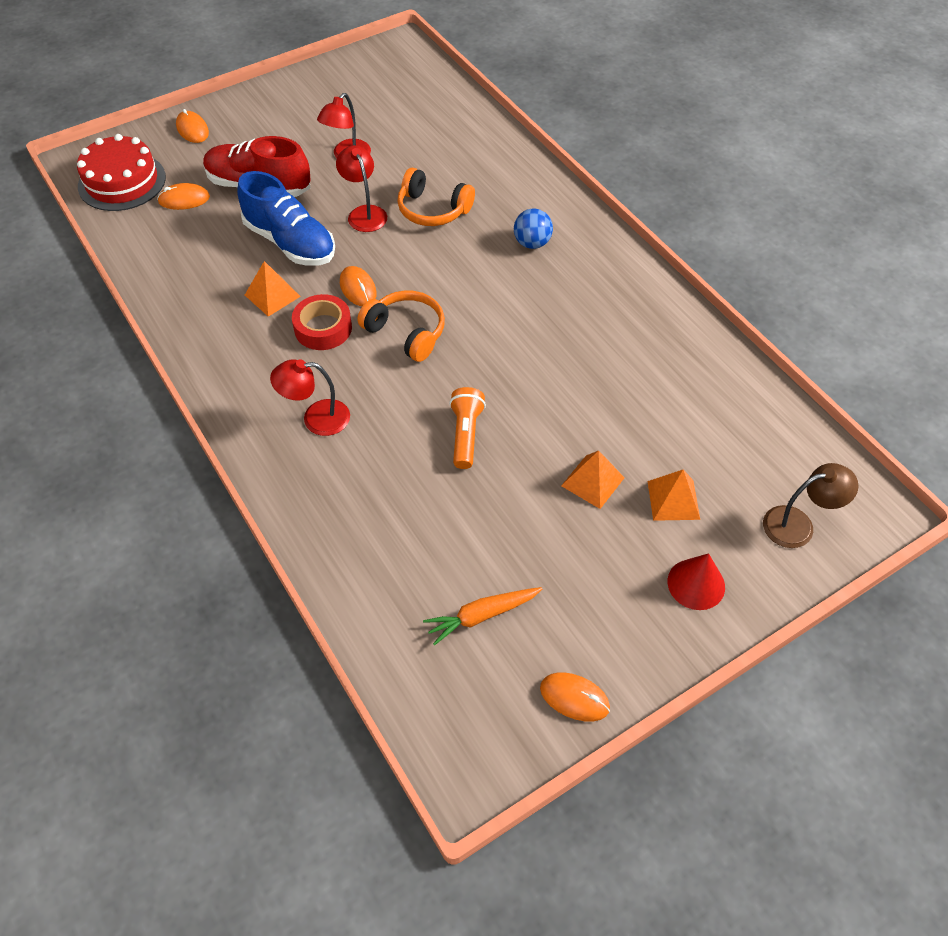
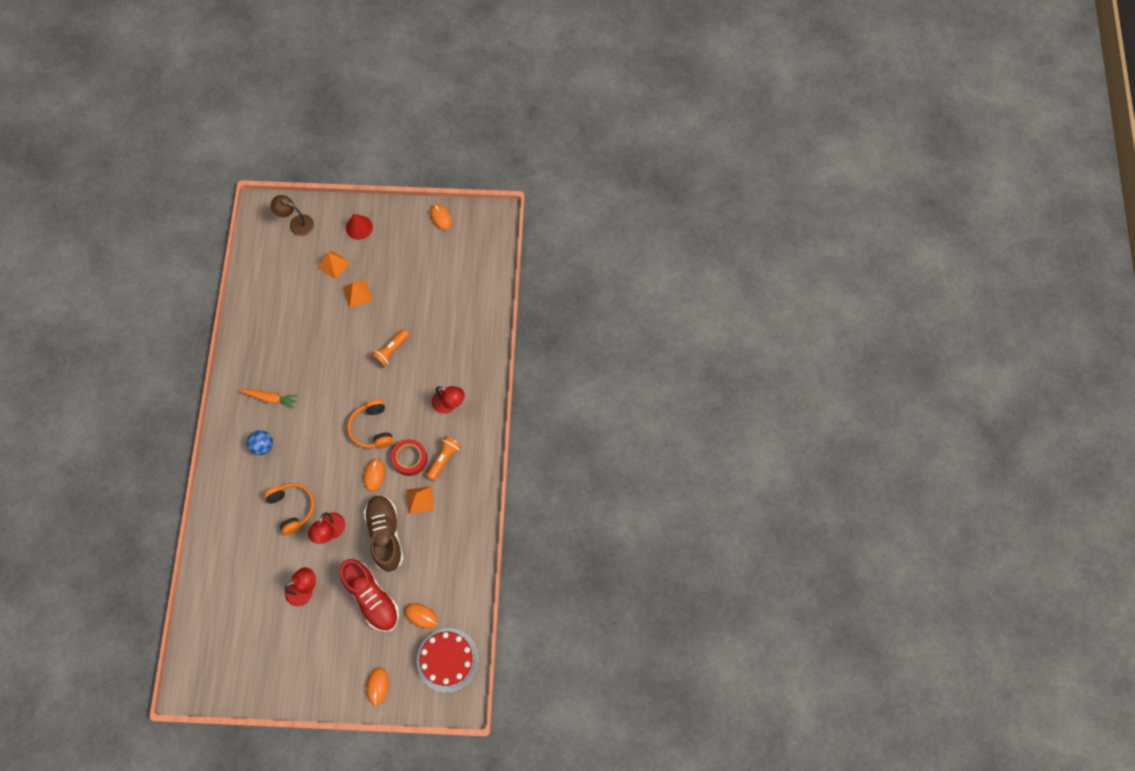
camera: 145 degrees left, 15 degrees up
(273, 353) = (444, 459): none -> orange flashlight
(290, 243) = (385, 535): blue shoe -> brown shoe
(481, 616) = (449, 267): orange carrot -> orange carrot (270, 398)

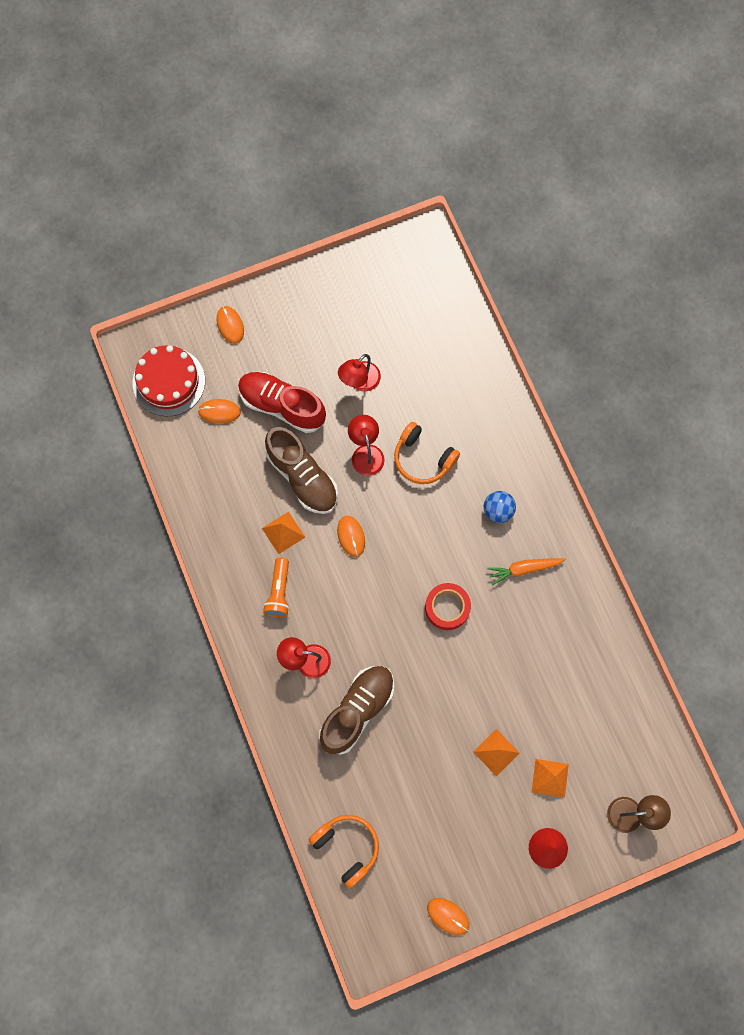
camera: 155 degrees right, 5 degrees up
(372, 428) = (383, 589): orange headphones -> orange headphones (347, 847)
(391, 351) = (412, 694): orange flashlight -> none
(410, 459) = (319, 573): red tape -> red tape (447, 607)
(432, 357) = (357, 710): none -> brown shoe

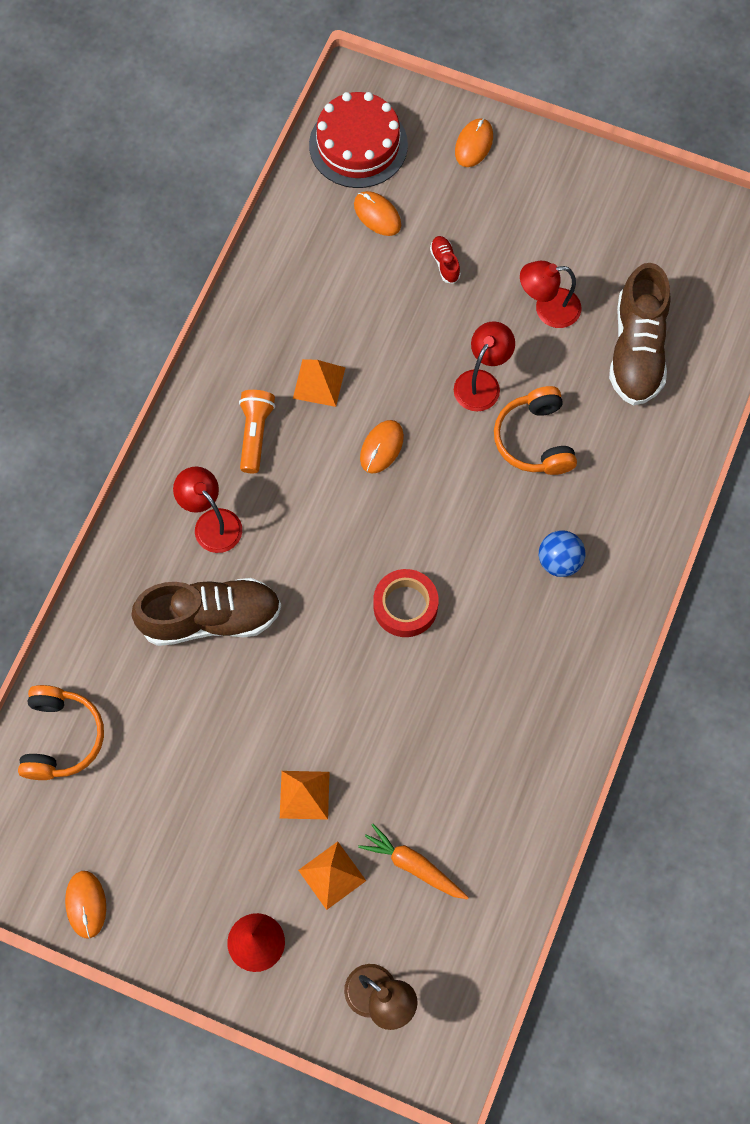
camera: 45 degrees right, 5 degrees down
(279, 592) = (255, 434): orange flashlight -> orange flashlight turned 135 degrees clockwise
(282, 406) = (445, 263): red shoe -> red shoe, size x0.40
(302, 477) = (393, 348): brown shoe -> brown shoe (637, 350)
(524, 569) = (525, 644): orange carrot -> orange carrot (413, 865)

